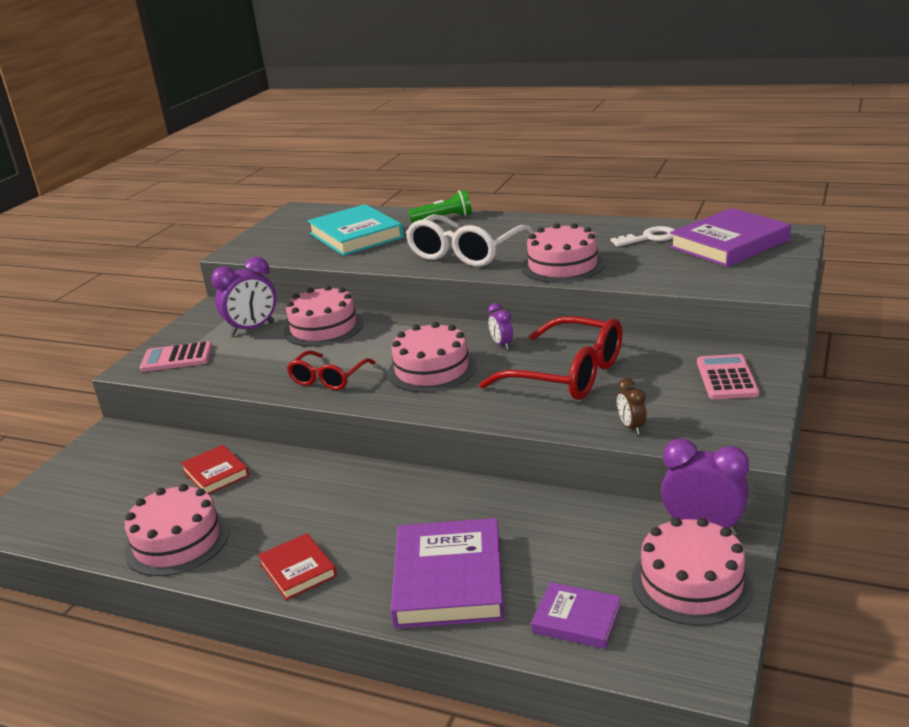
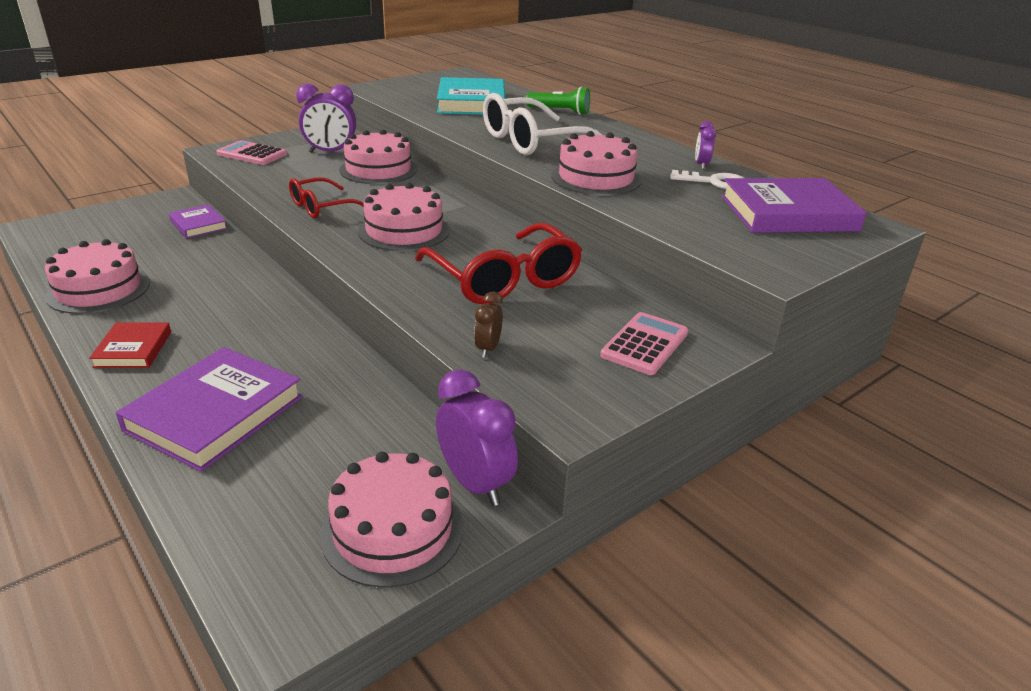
camera: 25 degrees right, 5 degrees up
(215, 473) = (192, 253): red book -> none
(502, 344) = (488, 233): purple clock -> purple clock (701, 165)
(576, 619) = (253, 505): purple book -> purple book (198, 225)

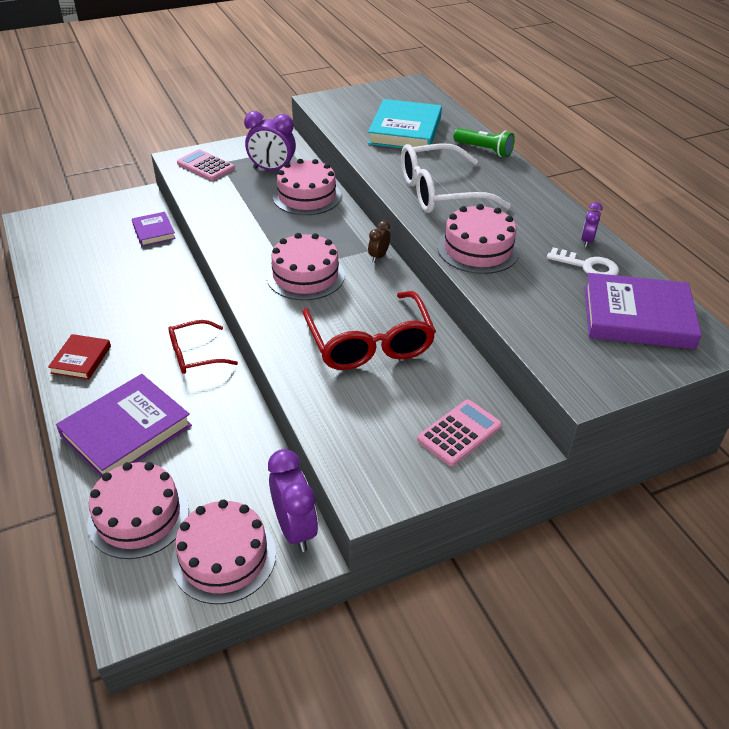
camera: 15 degrees right, 10 degrees up
(98, 289) = (67, 294): pink cake -> pink cake (138, 516)
(321, 207) = (246, 239): red glasses -> red glasses (195, 355)
(488, 348) = (330, 417): brown clock -> brown clock (378, 257)

